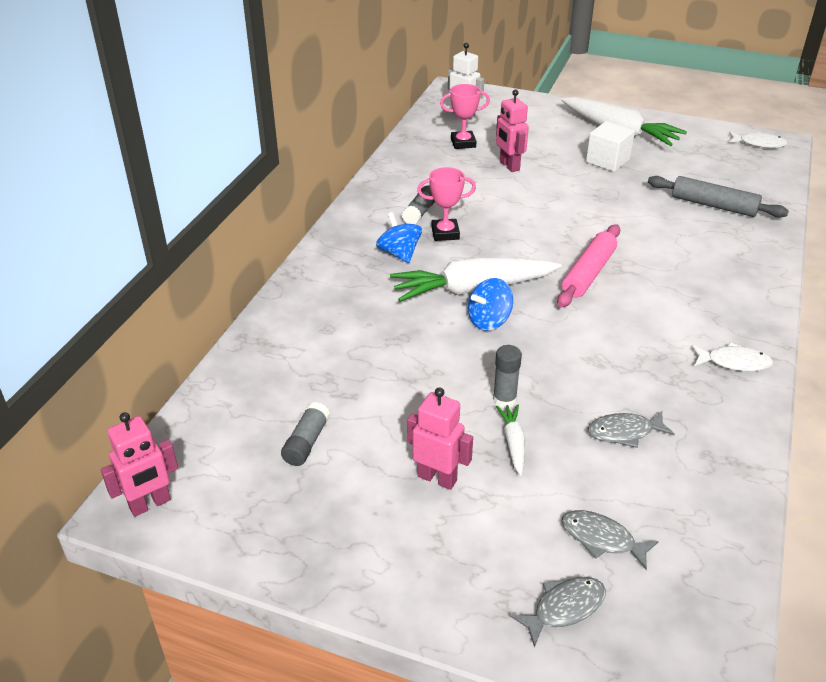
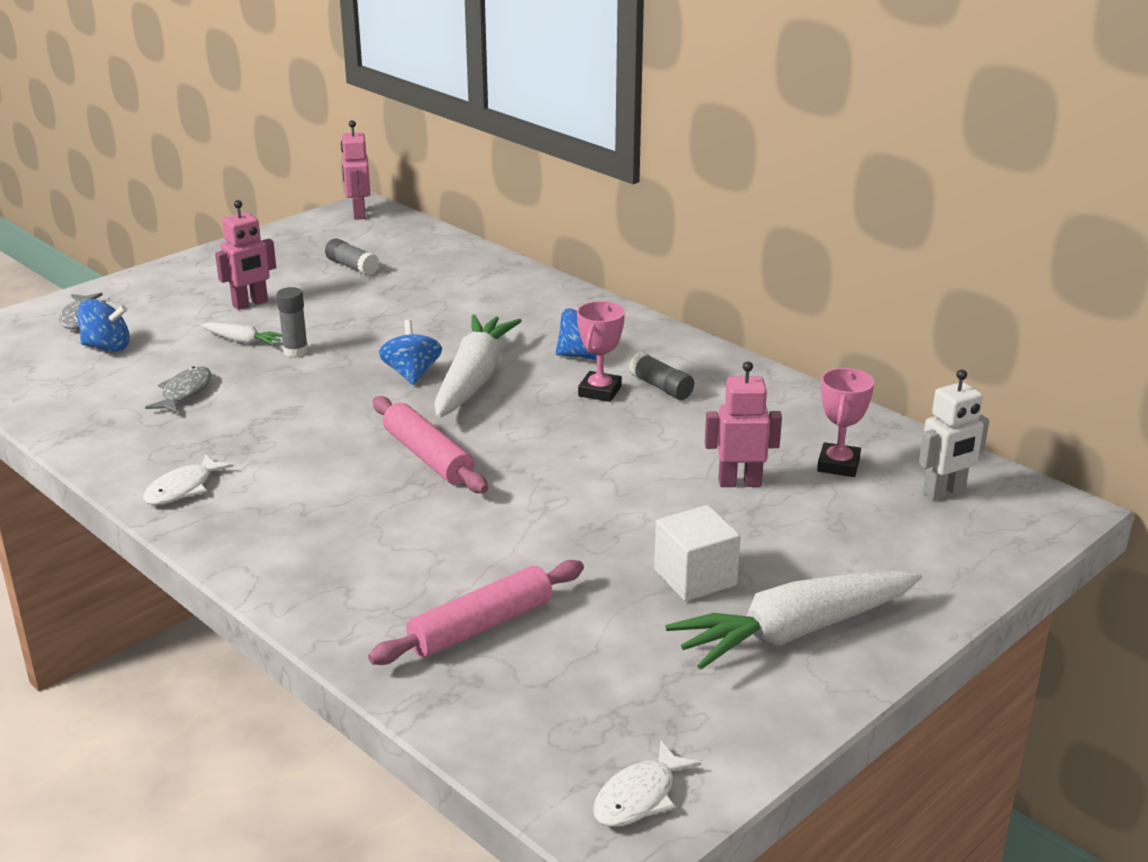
camera: 115 degrees right, 10 degrees down
(602, 539) = (107, 347): grey fish -> blue spinning top
(713, 205) = (481, 626): grey rolling pin -> pink rolling pin

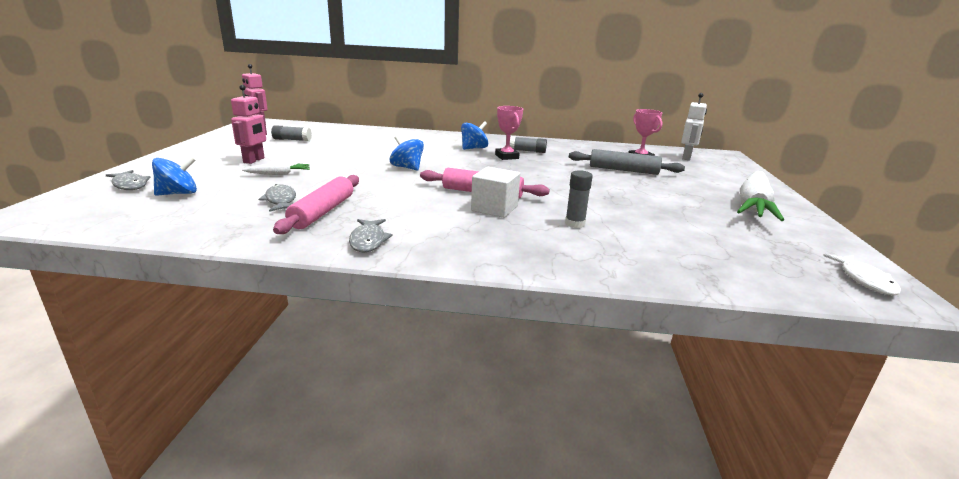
camera: 40 degrees left, 5 degrees down
(183, 488) = (368, 241): white fish -> grey fish
(295, 351) = (322, 172): grey glue stick -> grey glue stick (575, 224)
(474, 379) = (442, 163): white carrot -> none
(481, 626) = (655, 244): pink rolling pin -> pink rolling pin (322, 212)
(695, 577) = (683, 201): white cube -> white cube (494, 208)
(739, 482) = (623, 170): pink robot -> grey rolling pin

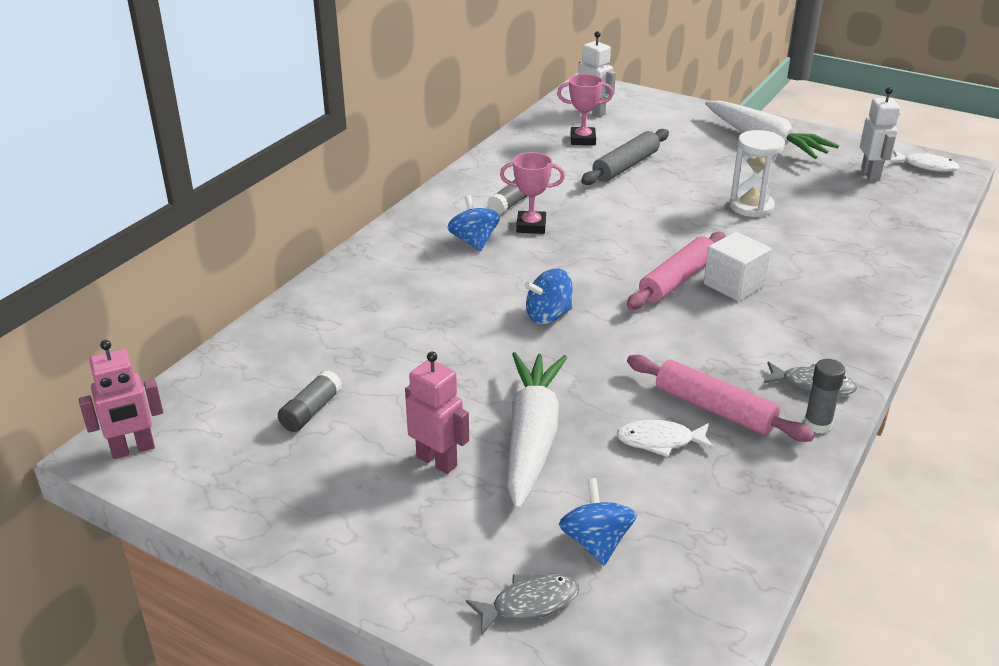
camera: 65 degrees left, 10 degrees up
(279, 174) = (532, 437): white carrot -> white carrot, size x2.20
(281, 200) = (660, 441): grey fish -> white fish
(575, 224) = (790, 249): grey glue stick -> grey glue stick (817, 424)
(626, 207) = (751, 206): none -> white hourglass
(781, 251) = (870, 174): none -> white robot

